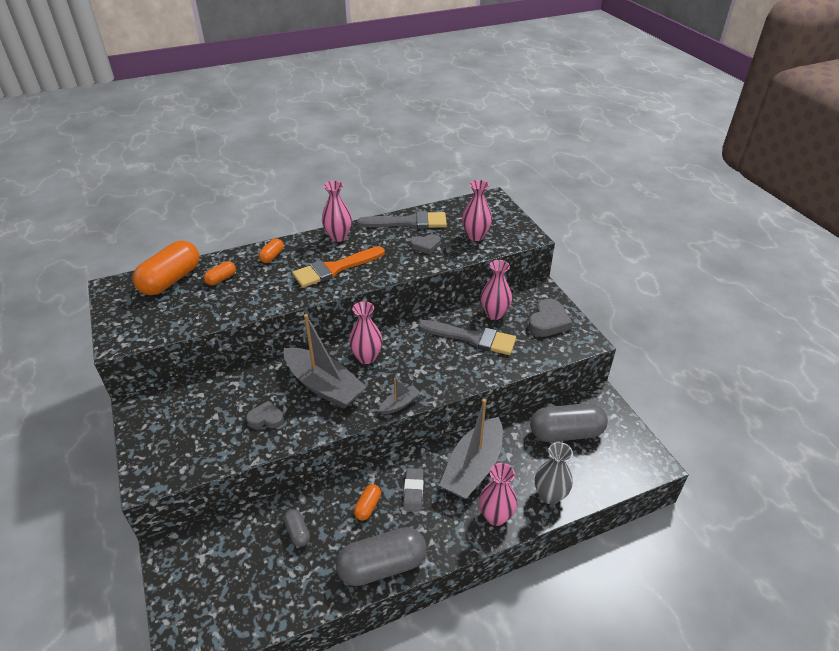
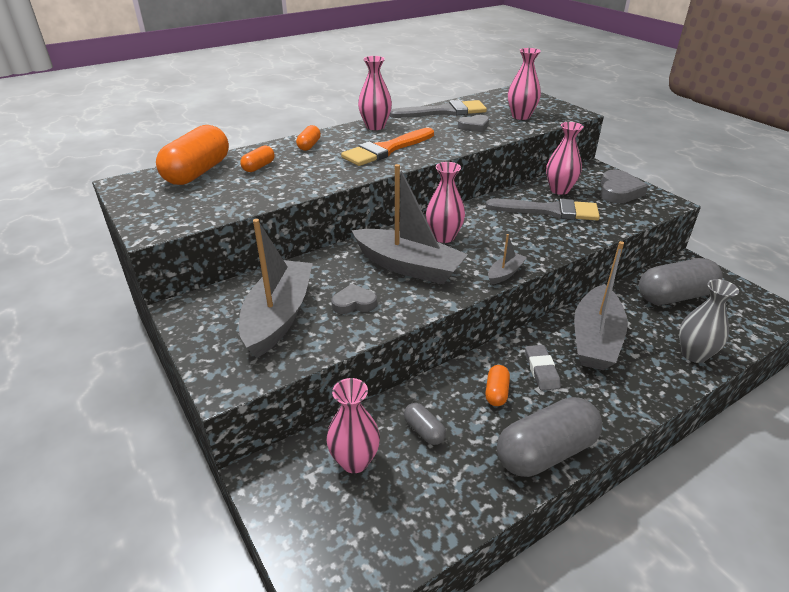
camera: 10 degrees left, 5 degrees down
(204, 423) = (278, 316): none -> grey boat
(495, 516) = (647, 382): pink vase -> pink vase (354, 461)

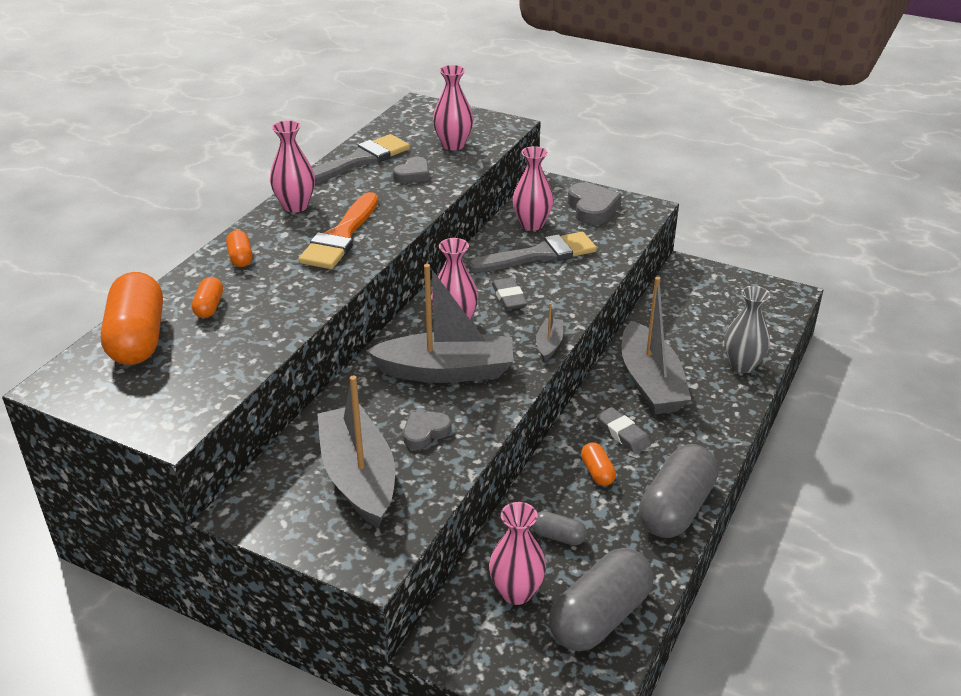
camera: 30 degrees left, 0 degrees up
(500, 232) = (509, 297): none -> grey eraser
(674, 296) = (693, 310): grey capsule -> grey capsule (600, 617)

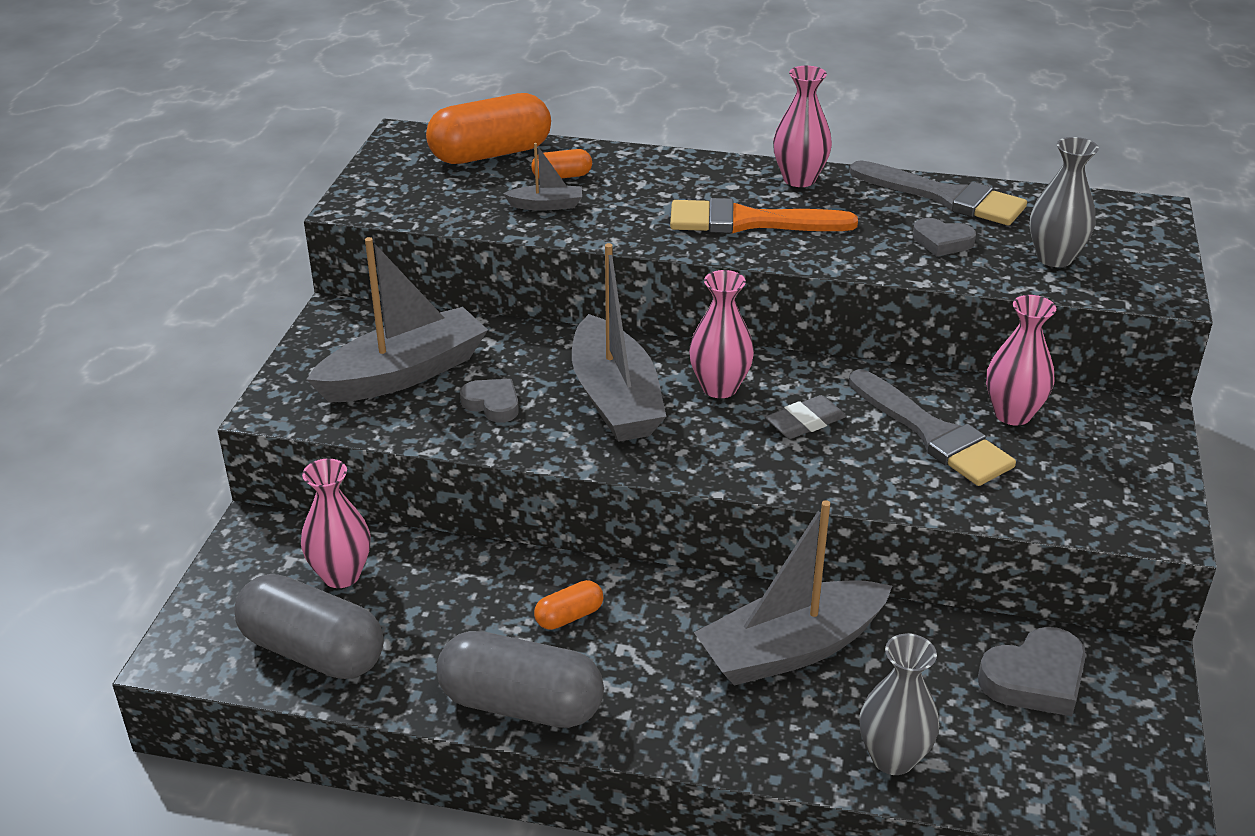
camera: 75 degrees right, 0 degrees up
(240, 257) = (666, 172): orange capsule -> none
(453, 145) = (1054, 258): pink vase -> grey vase
(549, 344) = (712, 474): grey boat -> grey boat (546, 205)
(558, 536) = (439, 596): grey capsule -> none
(592, 208) = (1111, 468): grey heart -> grey heart (1035, 679)
(622, 433) = (659, 632): grey eraser -> none

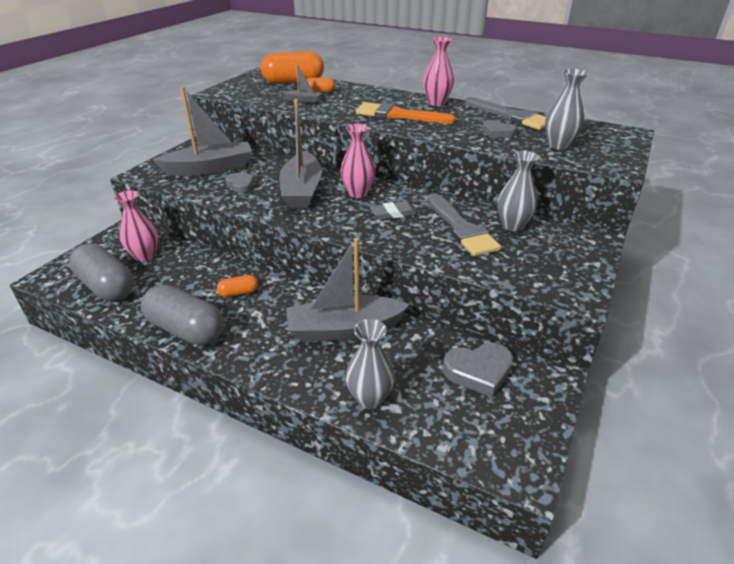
camera: 15 degrees right, 0 degrees up
(1012, 414) = (512, 225): pink vase -> grey vase

